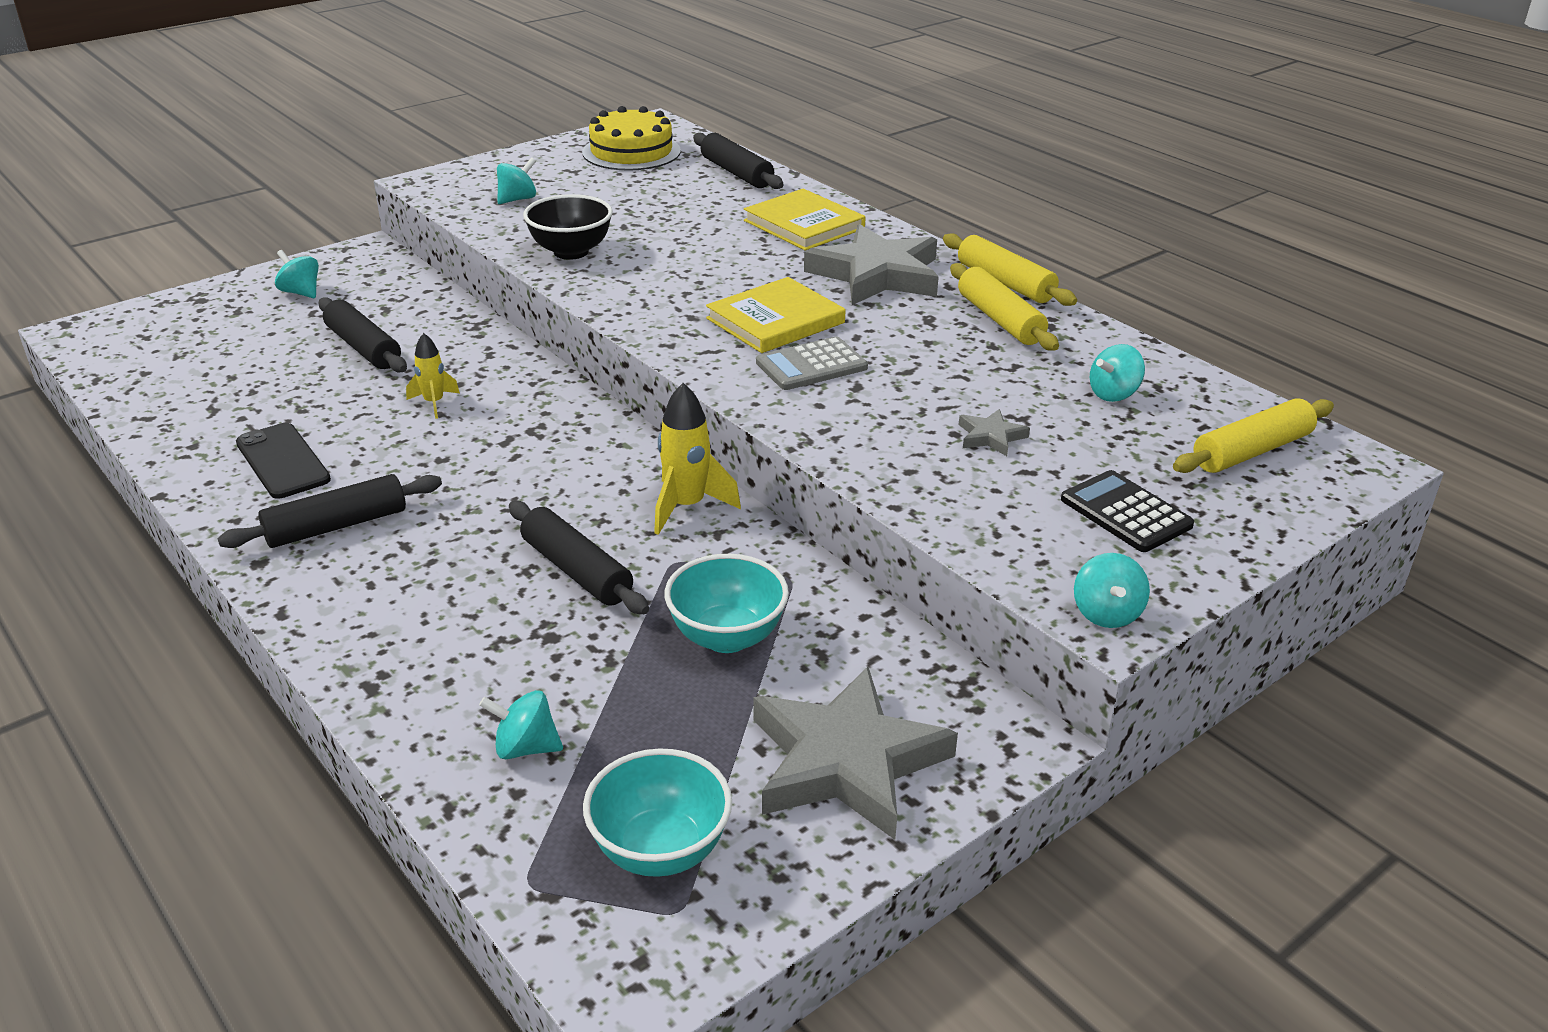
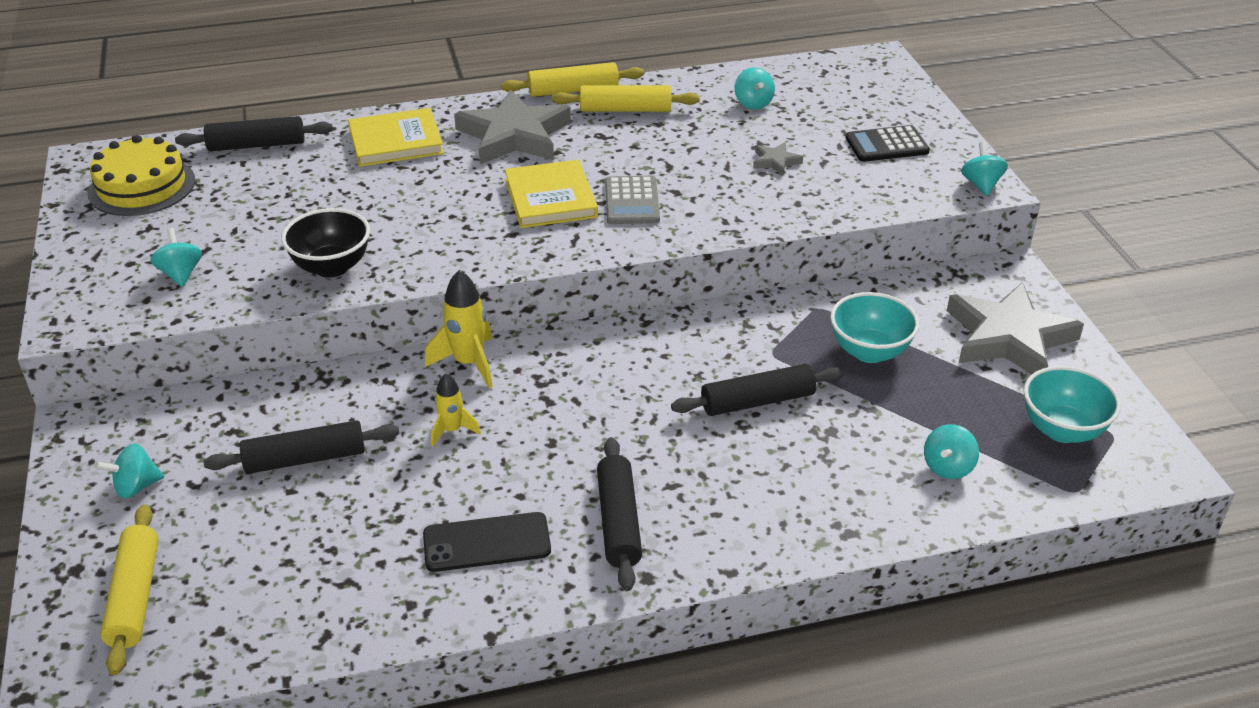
camera: 65 degrees left, 5 degrees up
(687, 507) = (706, 330): yellow rocket -> yellow rocket (468, 363)
(1106, 614) = (981, 185): turquoise spinning top -> turquoise spinning top turned 120 degrees counterclockwise
(1252, 451) = (846, 84): yellow rolling pin -> yellow rolling pin (135, 596)

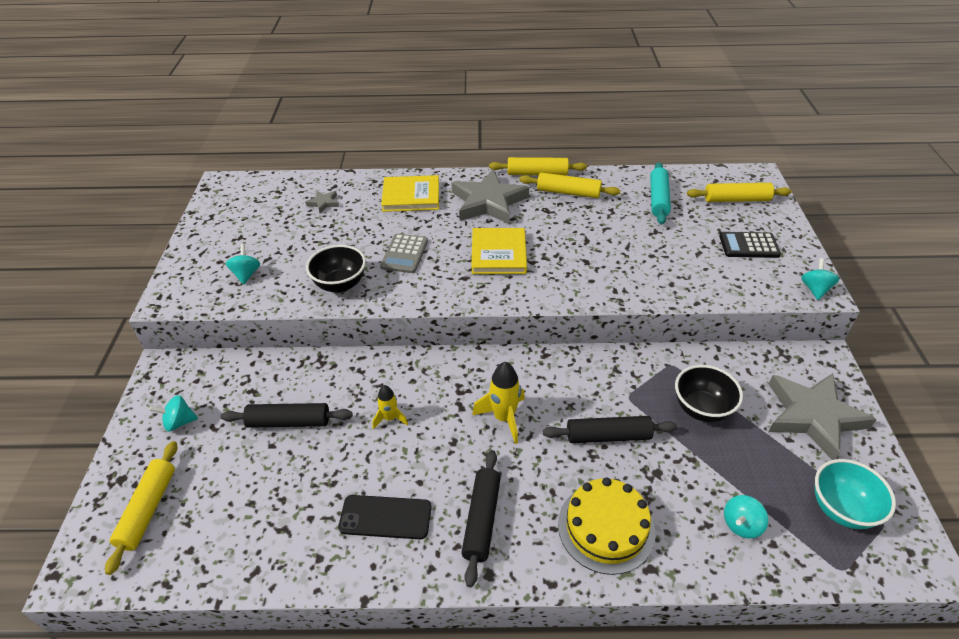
camera: 15 degrees right, 5 degrees up
(142, 186) = (246, 207): yellow cake -> yellow cake (606, 527)
(257, 145) = (325, 187): black rolling pin -> none
(468, 363) = (416, 366): yellow rocket -> yellow rocket (504, 418)
(631, 201) = (553, 264): grey calculator -> grey calculator (404, 254)
(753, 103) = (658, 199): turquoise spinning top -> turquoise rolling pin
(775, 161) = (663, 247): grey star -> grey star (323, 203)
(857, 92) = (736, 199): none -> yellow rolling pin
(869, 351) = (701, 409): turquoise bowl -> black bowl

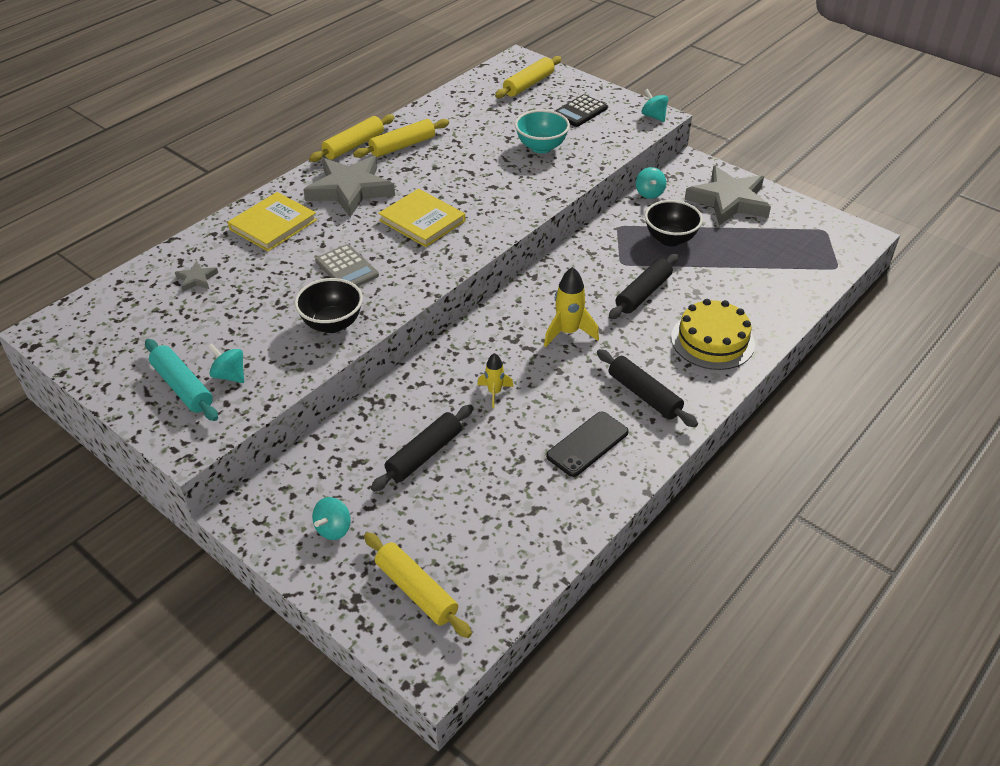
camera: 50 degrees left, 0 degrees up
(658, 199) = (476, 113): turquoise rolling pin -> turquoise rolling pin (183, 387)
(741, 524) = (770, 283): turquoise spinning top -> turquoise spinning top (649, 193)
(841, 509) = (801, 238): turquoise bowl -> turquoise bowl (541, 147)

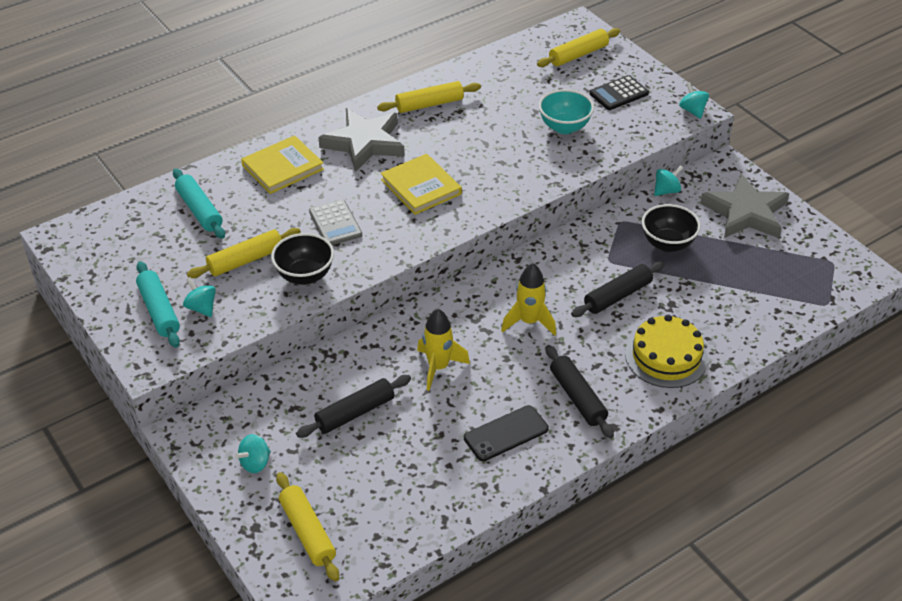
camera: 15 degrees right, 0 degrees up
(197, 279) = (199, 210): grey star -> turquoise rolling pin
(354, 146) = (383, 96): yellow rolling pin -> yellow rolling pin (246, 260)
(494, 392) = (438, 367): yellow rocket -> yellow rocket, size x1.62
(649, 193) = (666, 191): turquoise spinning top -> turquoise spinning top turned 135 degrees counterclockwise

